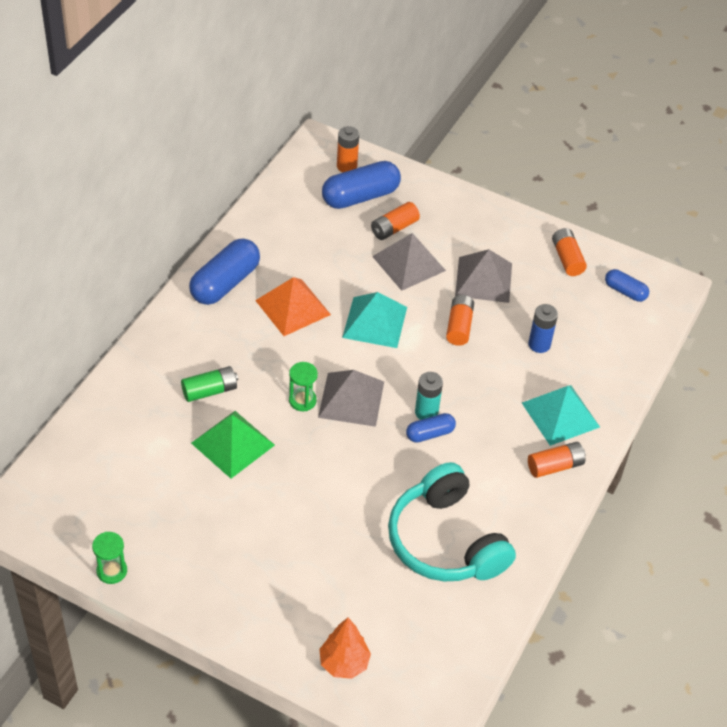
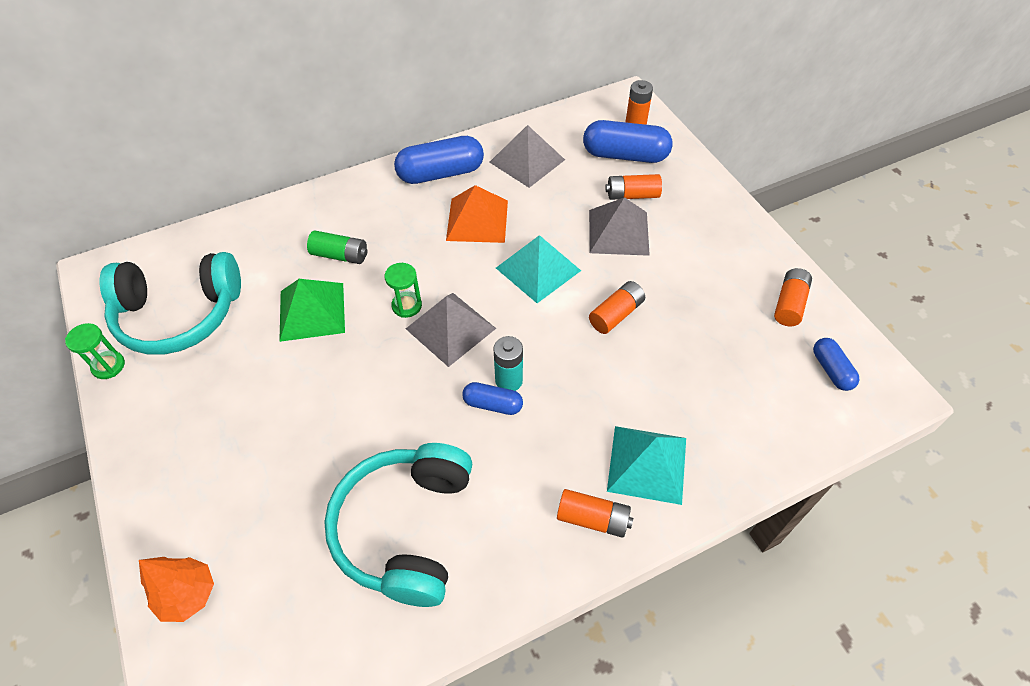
camera: 40 degrees right, 5 degrees up
(126, 504) = (179, 315): none -> turquoise headphones
(483, 279) = (680, 281): grey pyramid -> grey pyramid (527, 160)
(539, 344) = (686, 375): blue battery -> none

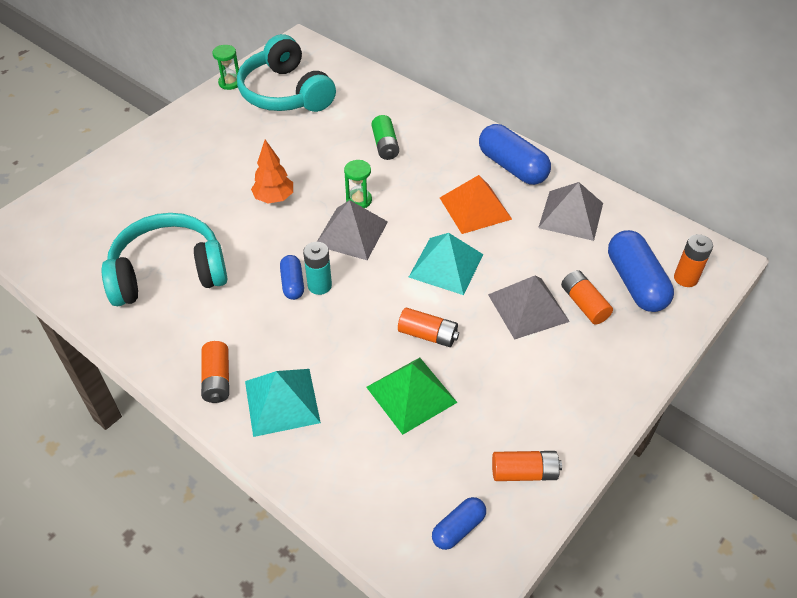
camera: 65 degrees right, 5 degrees down
(188, 595) = (88, 190): orange tree -> orange tree (274, 198)
(312, 311) = (324, 153): green pyramid -> green pyramid (411, 394)

